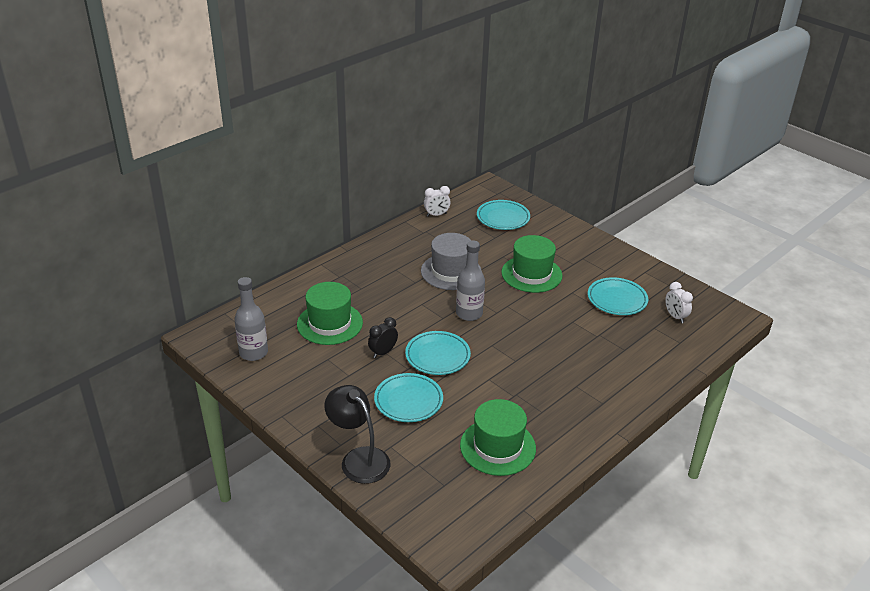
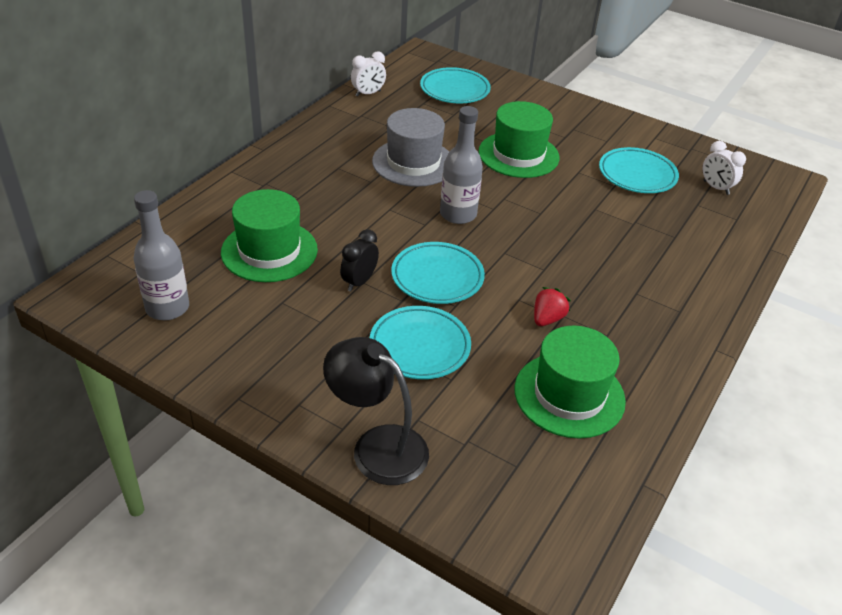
camera: 15 degrees left, 5 degrees up
(503, 395) = (547, 319): none -> red strawberry

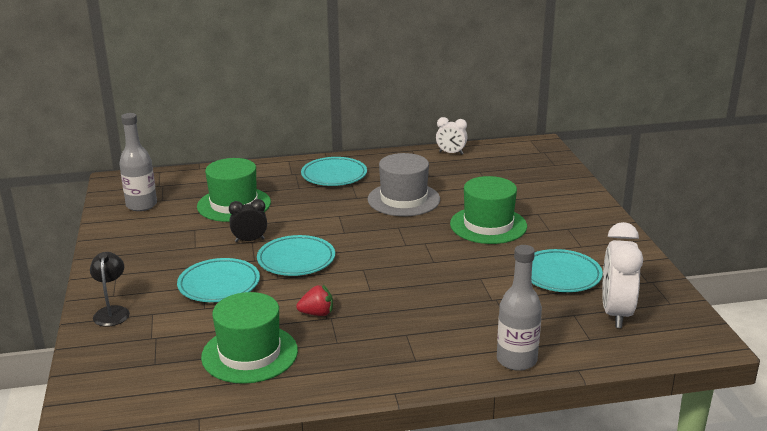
camera: 50 degrees right, 15 degrees down
(377, 446) = (112, 312): black lamp -> black lamp, size x0.64
(454, 90) = (519, 172): turquoise plate -> turquoise plate (334, 175)
(458, 214) = (375, 237): grey bottle -> grey bottle (516, 360)
(716, 188) = (616, 313): white clock -> white clock, size x1.76

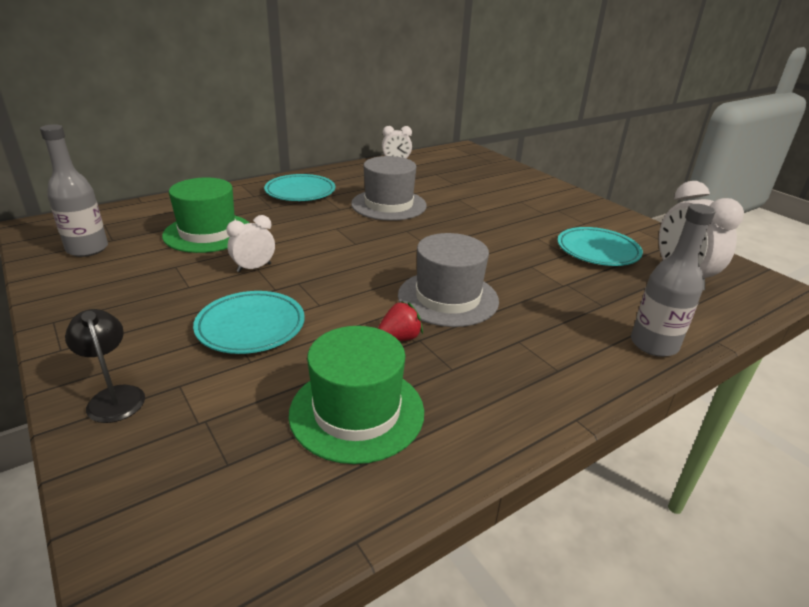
camera: 25 degrees left, 5 degrees up
(249, 240) = (254, 268): black clock -> white clock
(296, 260) = (325, 280): turquoise plate -> none
(380, 291) = (448, 298): none -> grey hat
(488, 225) = (488, 217): green hat -> none

